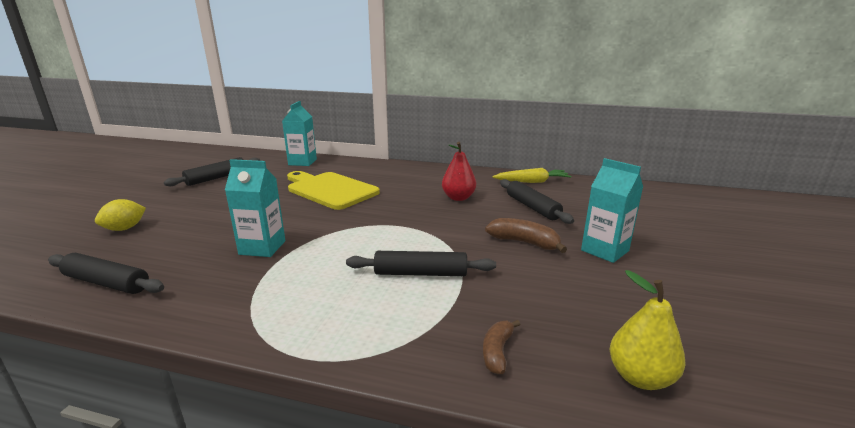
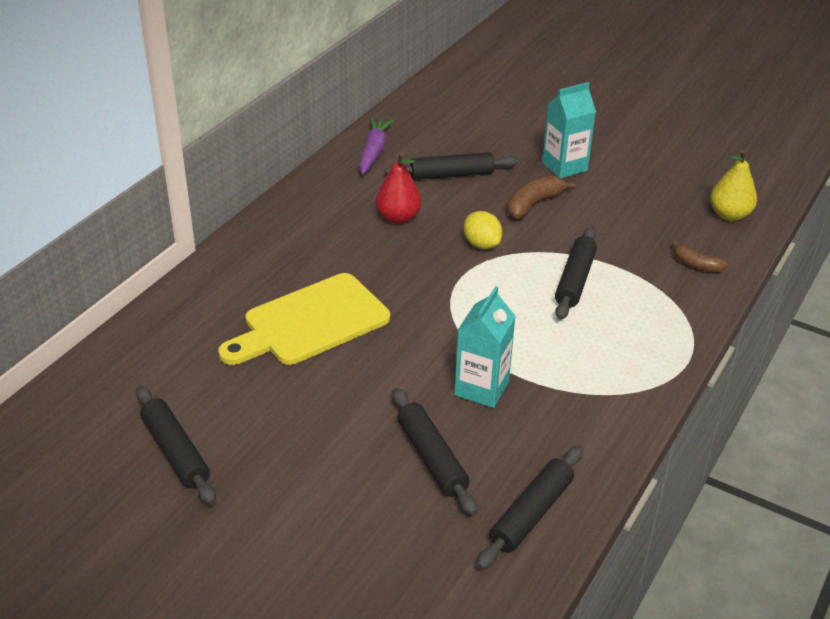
camera: 75 degrees left, 15 degrees up
(125, 228) = (367, 533): yellow lemon -> yellow lemon (481, 244)
(188, 239) = (432, 458): none -> black rolling pin
(302, 162) = (149, 345): turquoise carton -> none
(532, 182) = (374, 152): yellow carrot -> purple carrot

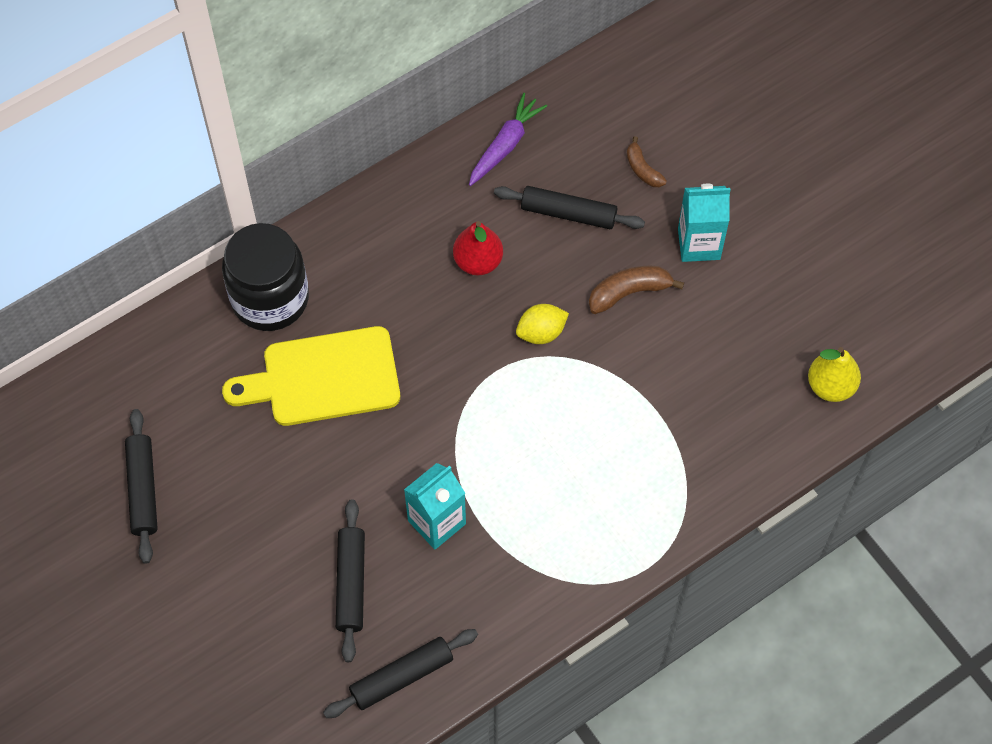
camera: 25 degrees right, 25 degrees up
(229, 285) = (270, 298): none -> black jar
(481, 244) = (541, 332): yellow lemon -> yellow lemon turned 75 degrees clockwise
(575, 280) = (605, 419): black rolling pin -> none
(696, 265) = (743, 445): brown banana -> brown banana (642, 169)

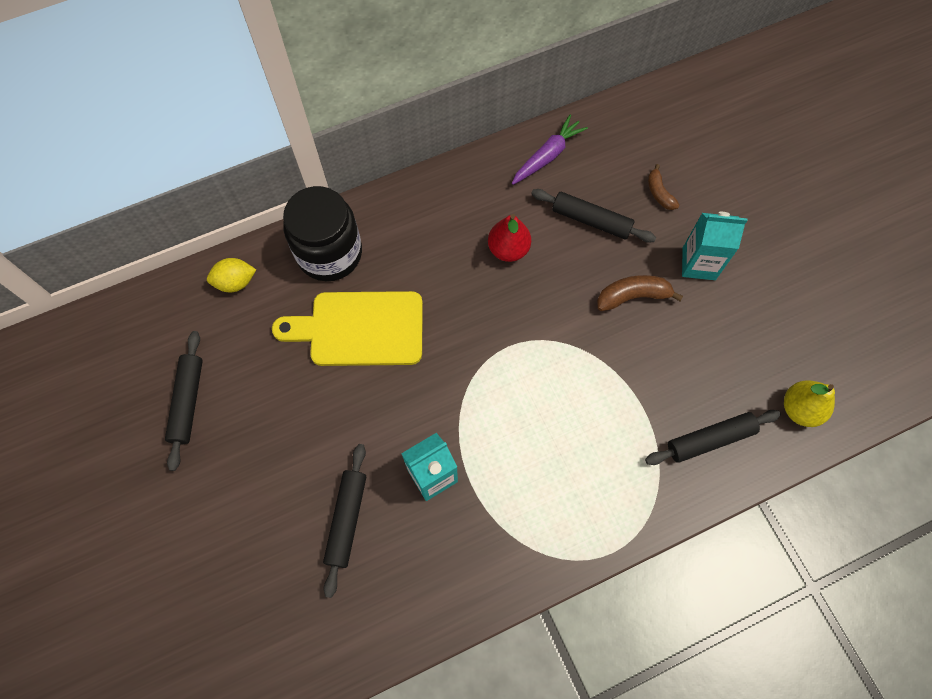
camera: 10 degrees right, 5 degrees up
(402, 677) = (374, 618): black rolling pin -> black rolling pin (710, 440)
(541, 332) = (552, 319): yellow lemon -> yellow lemon (235, 282)

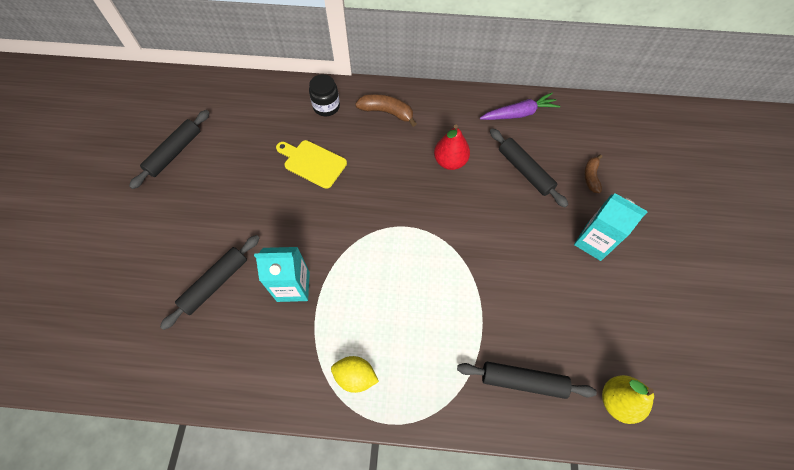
camera: 30 degrees right, 5 degrees down
(235, 282) = (256, 96): yellow lemon -> yellow lemon (355, 376)
(329, 253) = (326, 106): black jar -> black jar, size x0.53
(359, 329) = (312, 163): yellow cutting board -> yellow cutting board, size x0.63
(632, 296) = (524, 239): brown banana -> brown banana (387, 112)

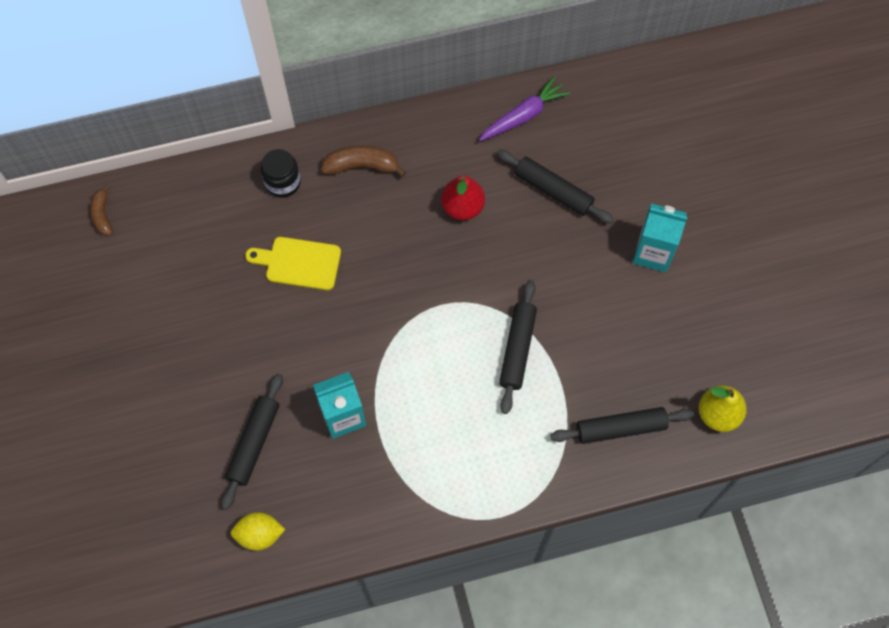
camera: 20 degrees left, 5 degrees up
(175, 153) = (122, 306): black rolling pin -> black rolling pin (517, 349)
(355, 376) = (450, 484): yellow lemon -> yellow lemon (259, 534)
(591, 177) = (630, 173): brown banana -> brown banana (102, 215)

